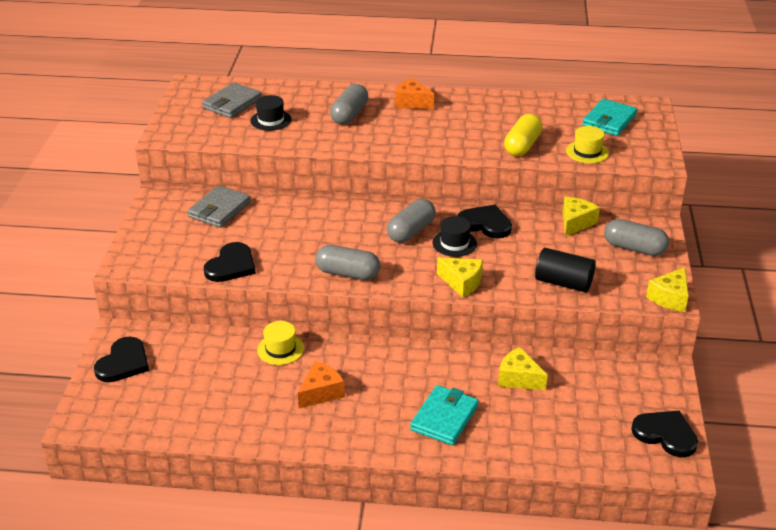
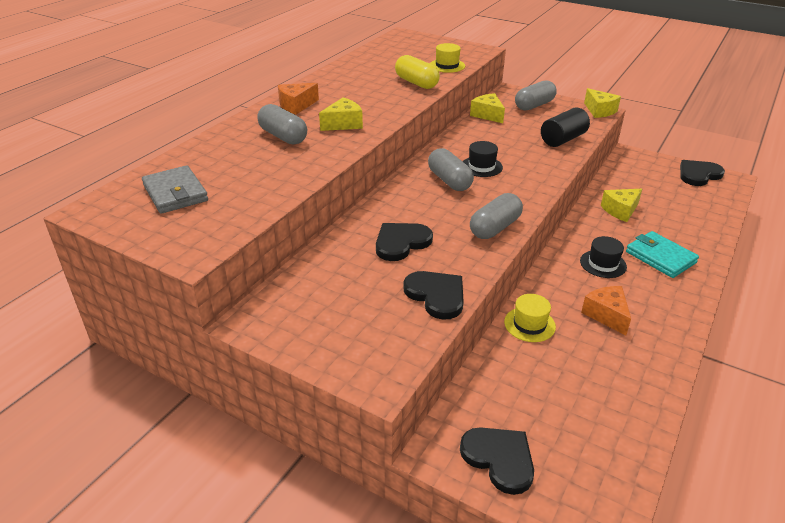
camera: 65 degrees left, 0 degrees up
(219, 210) = (320, 280): grey wallet -> none
(271, 120) = (242, 178): black hat -> black hat (603, 264)
(462, 282) = (540, 178): yellow cheese -> yellow cheese (343, 124)
(485, 224) = (463, 147): black heart -> black heart (401, 243)
(609, 120) = (410, 49): turquoise wallet -> none

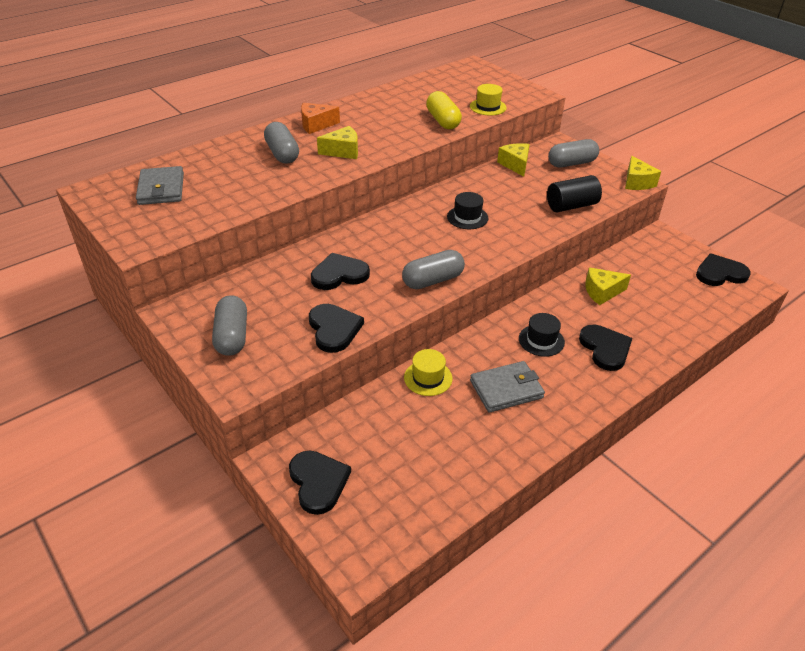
camera: 20 degrees right, 5 degrees up
(449, 181) = (426, 225): grey capsule -> grey capsule (232, 336)
(606, 315) = (506, 389): orange cheese -> grey wallet
(660, 257) = (605, 348): turquoise wallet -> black heart

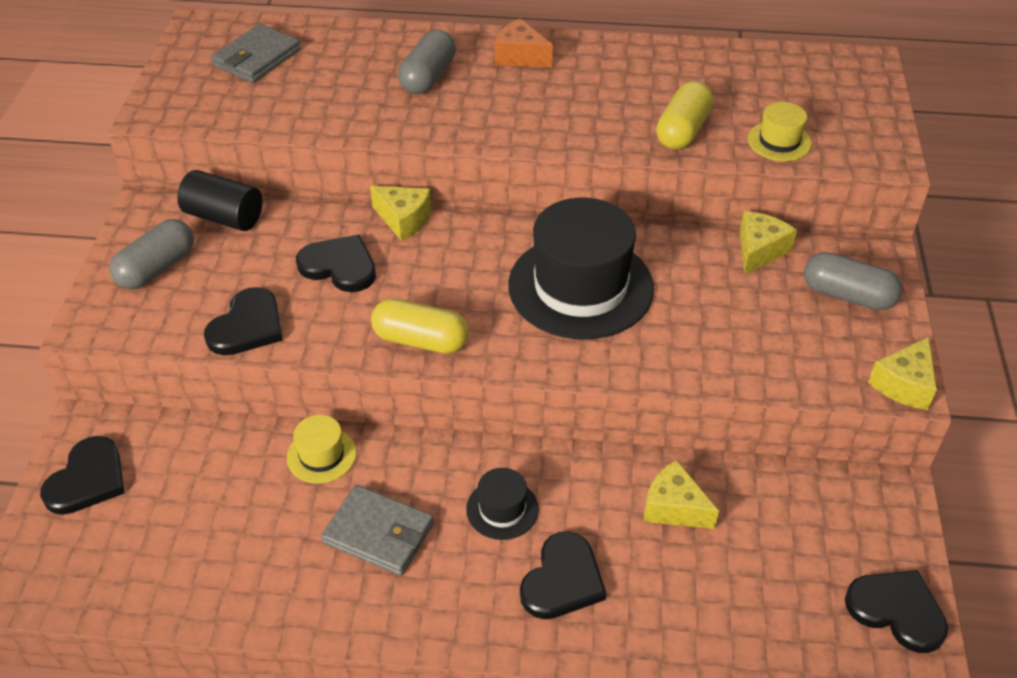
camera: 45 degrees right, 5 degrees up
(343, 151) = (496, 110): yellow cheese -> yellow cheese (404, 219)
(433, 280) = (420, 340): grey capsule -> yellow capsule
(467, 217) = (580, 286): black hat -> black hat, size x2.20
(571, 206) = (743, 357): black cylinder -> black cylinder (224, 217)

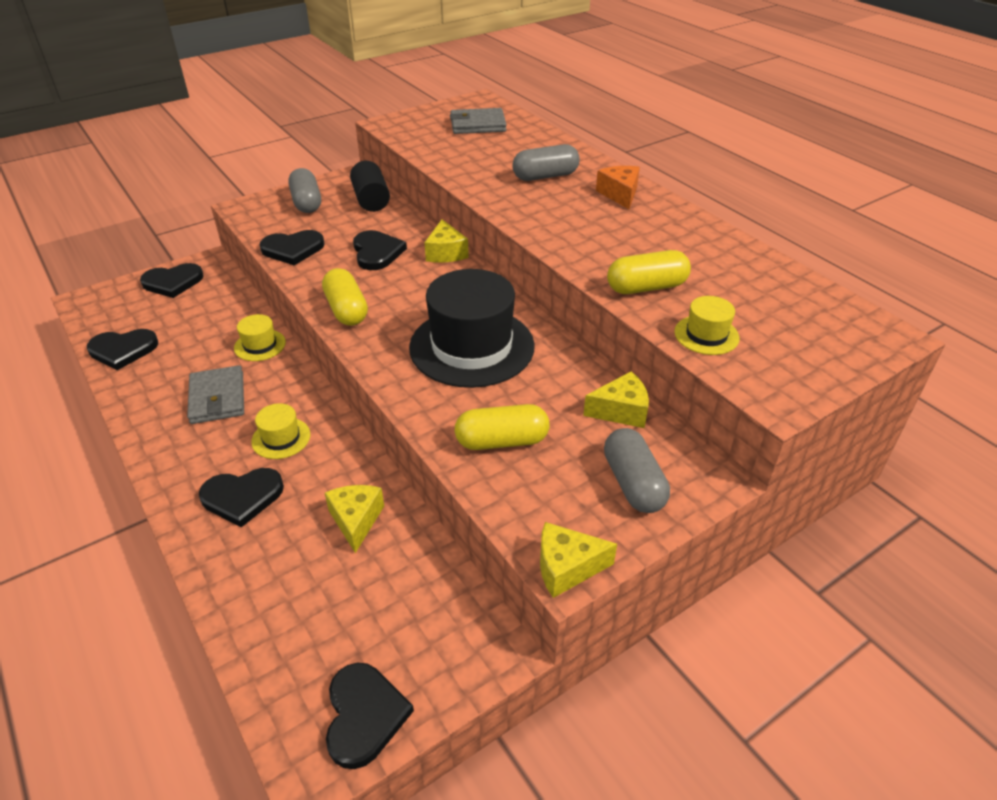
camera: 50 degrees right, 5 degrees down
(157, 268) = (307, 203): grey capsule -> grey capsule turned 75 degrees clockwise
(182, 586) = (123, 350): none -> black heart
(502, 509) = (281, 438): black hat -> yellow hat
(730, 340) = (502, 441): none -> yellow capsule

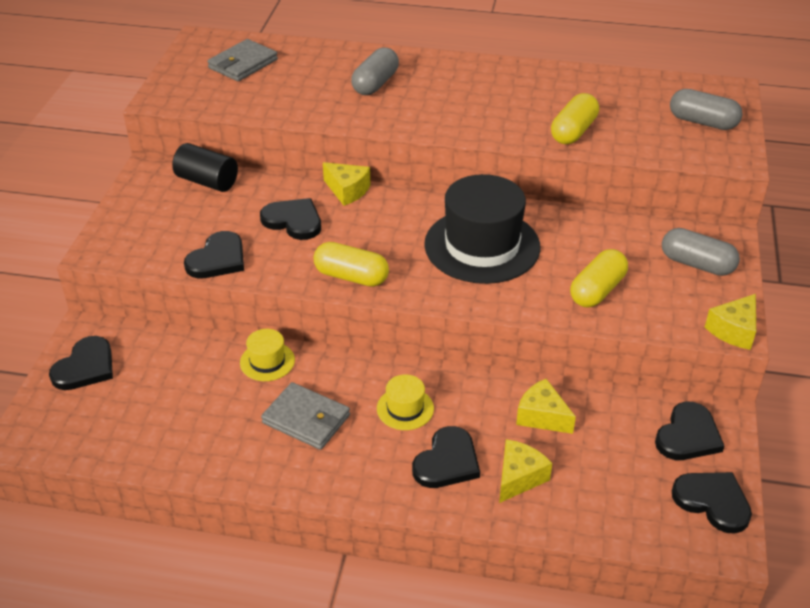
camera: 45 degrees left, 0 degrees up
(123, 350) = (151, 445): black heart -> black heart (688, 435)
(307, 203) = (152, 215): grey capsule -> grey capsule (702, 122)
(619, 194) = (450, 72): orange cheese -> none
(621, 411) = (629, 228): yellow cheese -> yellow cheese (519, 477)
(706, 335) = (650, 143): yellow hat -> none

